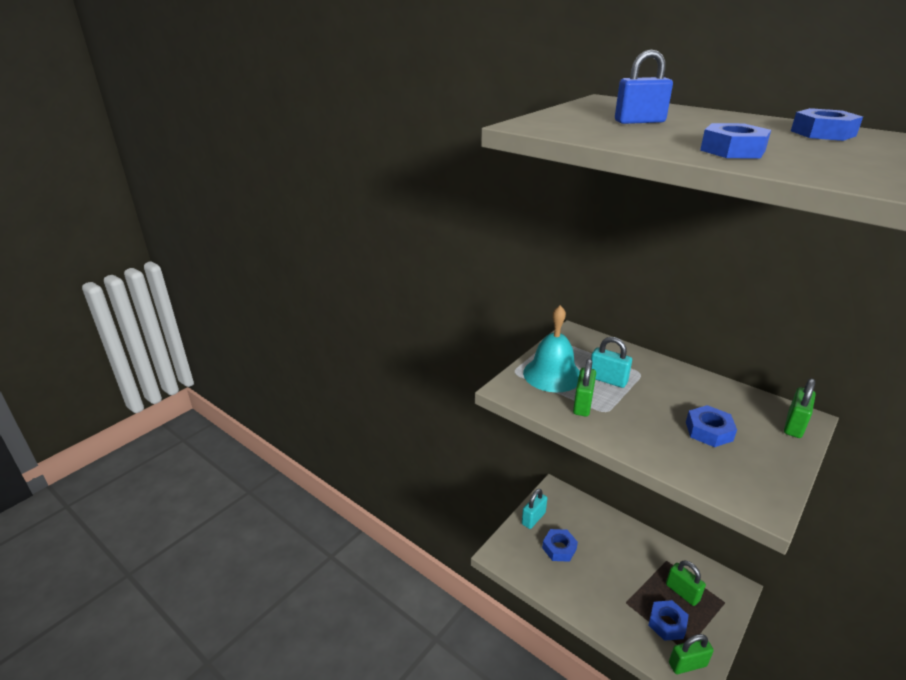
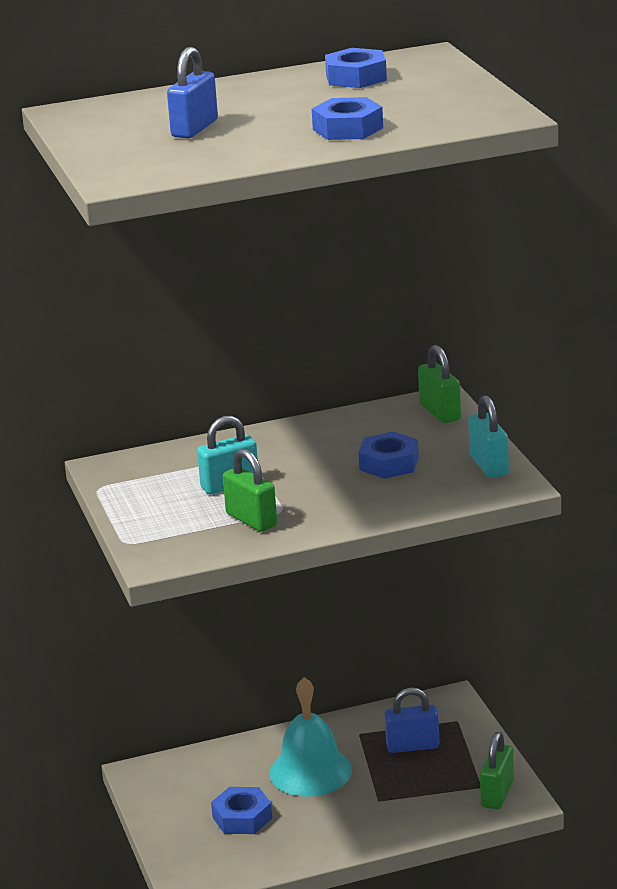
camera: 55 degrees left, 5 degrees down
(533, 518) = (166, 818): turquoise padlock -> turquoise padlock (489, 465)
(552, 374) = (169, 517): turquoise bell -> turquoise bell (310, 771)
(667, 623) = (437, 781): blue nut -> none
(682, 592) = (412, 746): green padlock -> blue padlock

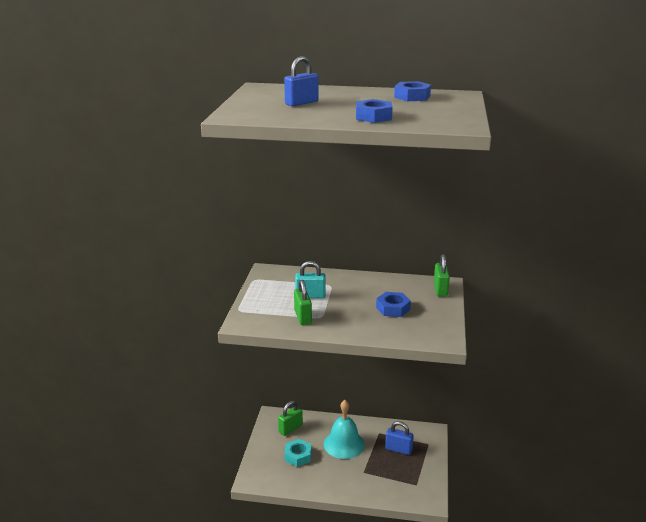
camera: 25 degrees right, 0 degrees up
(242, 818) = (298, 456): blue nut -> turquoise nut
(489, 465) = (441, 325): turquoise padlock -> none
(497, 794) = (421, 492): green padlock -> green padlock (290, 429)

